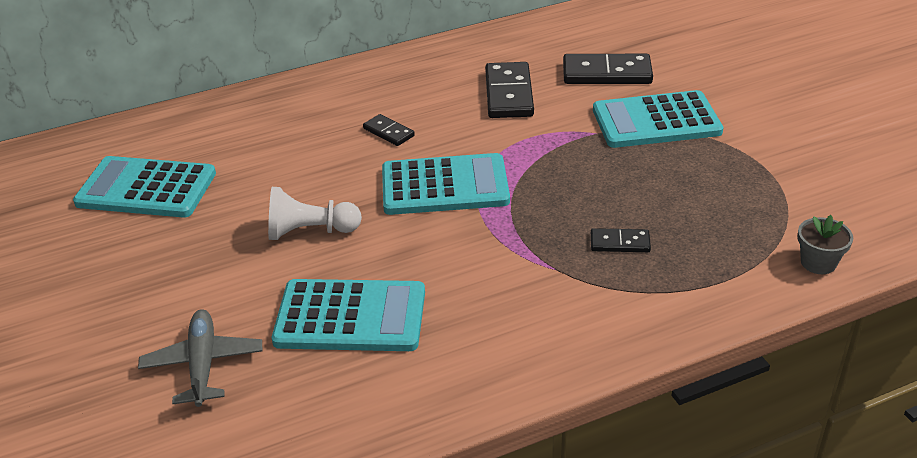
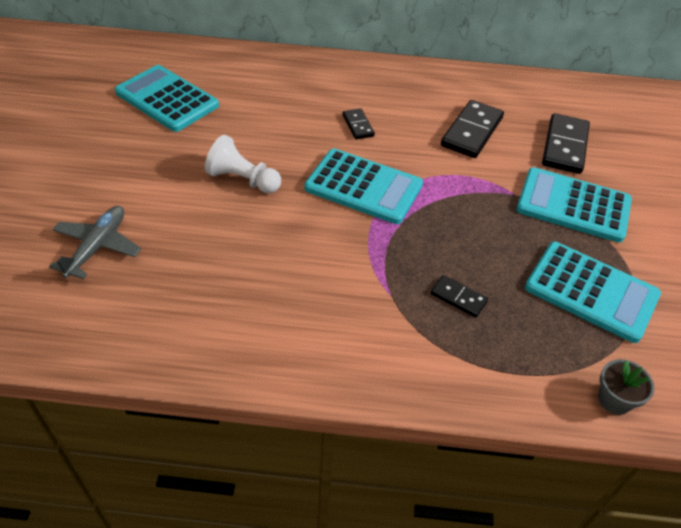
camera: 25 degrees right, 10 degrees up
(350, 316) = (216, 259): turquoise calculator -> turquoise calculator (591, 291)
(607, 73) = (565, 146): black domino -> black domino turned 75 degrees clockwise

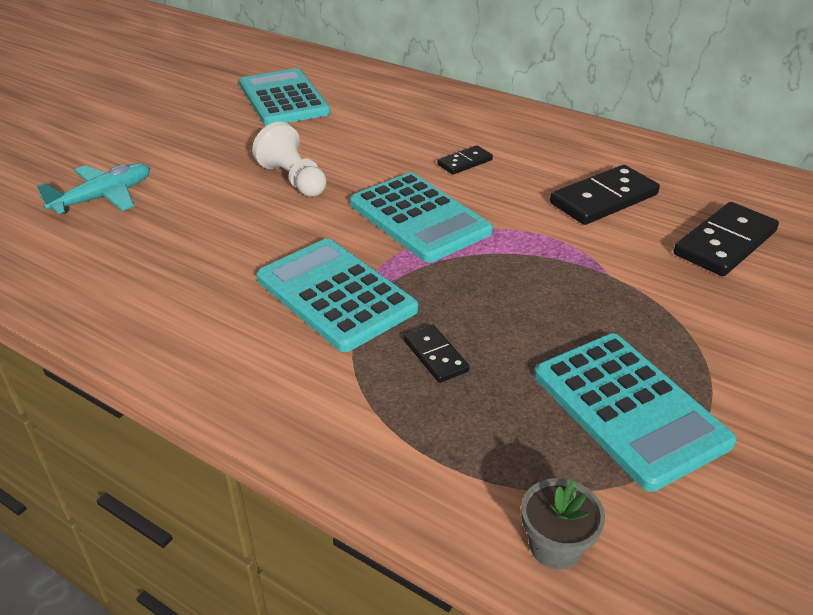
camera: 30 degrees right, 10 degrees down
(97, 247) = (104, 197): grey plane -> turquoise plane
(358, 125) = (465, 162): black domino -> black domino turned 45 degrees clockwise
(573, 205) = (683, 307): turquoise calculator -> turquoise calculator (335, 294)

